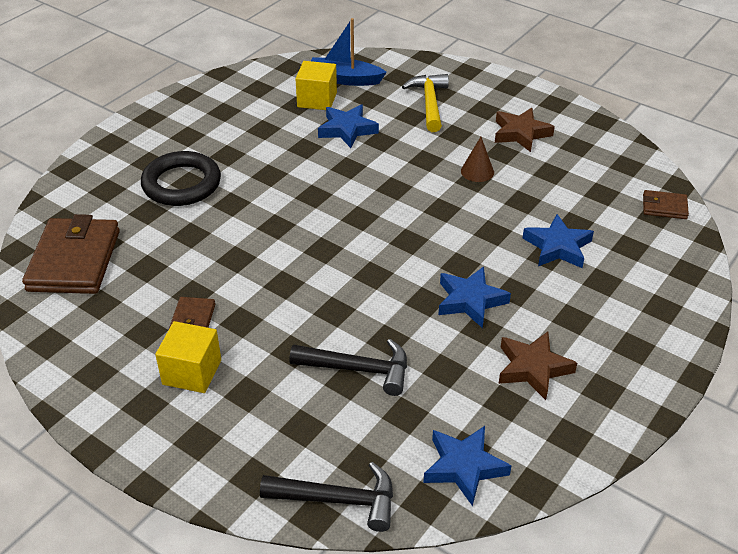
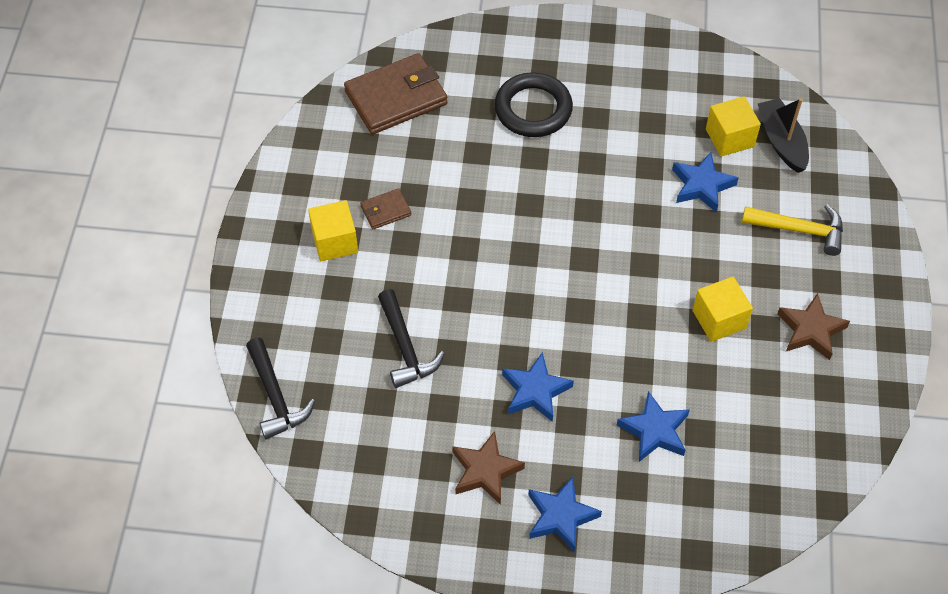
camera: 60 degrees right, 15 degrees up
(344, 79) = (781, 141): blue boat -> black boat
(429, 103) = (800, 230): yellow hammer -> yellow hammer turned 45 degrees clockwise
(464, 467) = (352, 464): blue star -> blue star (561, 517)
(477, 171) = (719, 319): brown cone -> yellow cube
(664, 207) = (784, 502): brown wallet -> none

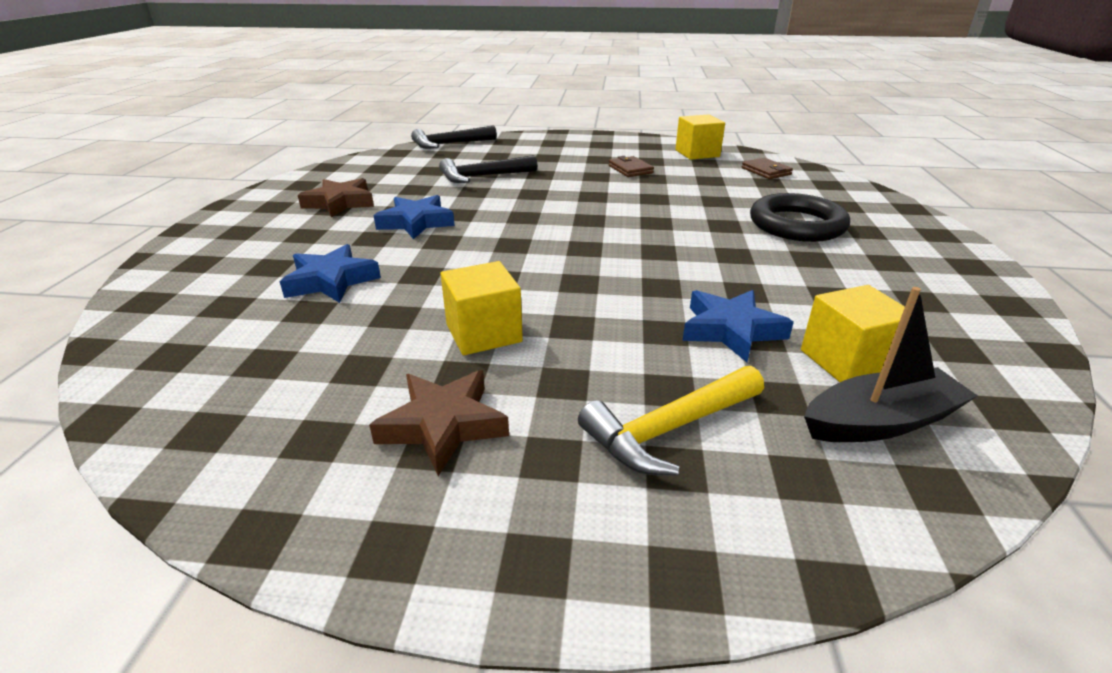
camera: 90 degrees right, 25 degrees down
(335, 241) = (593, 156): yellow cube -> yellow cube (697, 153)
(396, 98) = (766, 171): brown wallet -> brown wallet, size x0.48
(561, 517) = (265, 231): blue star -> none
(800, 230) = (668, 430): yellow hammer -> yellow hammer turned 45 degrees clockwise

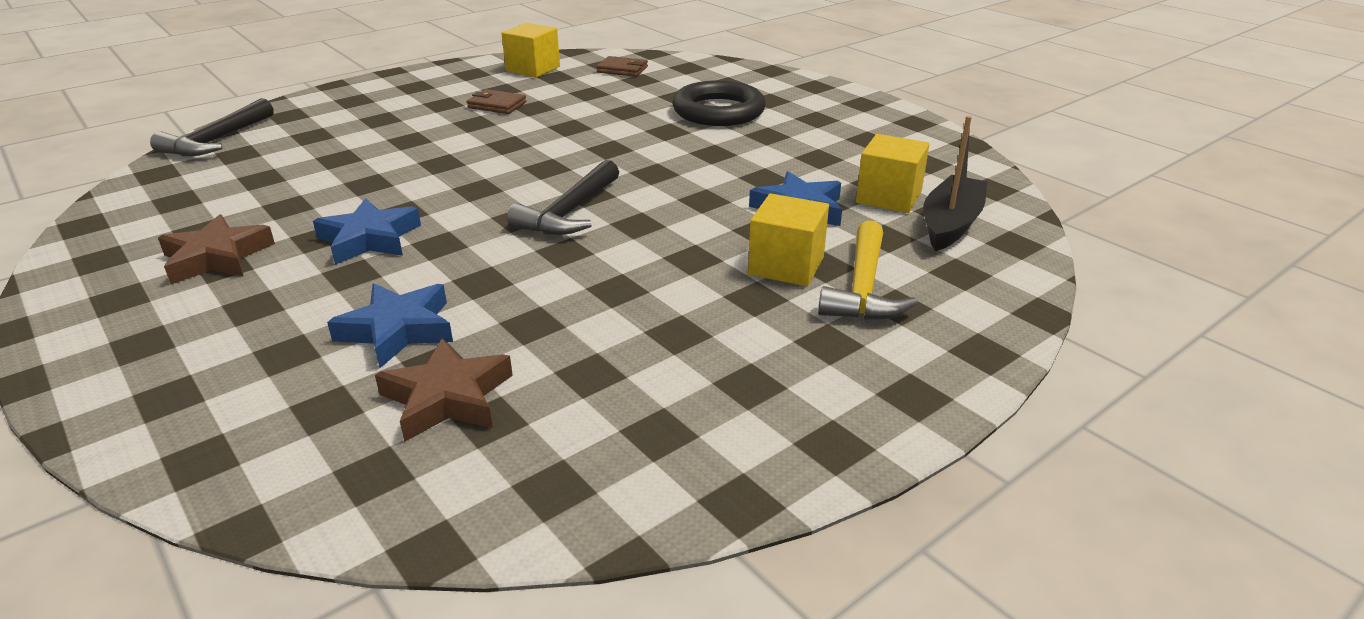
camera: 45 degrees left, 0 degrees up
(443, 425) = (730, 368): brown star -> brown star (447, 398)
(482, 177) = (346, 165): black hammer -> black hammer (569, 213)
(483, 333) = (636, 297): yellow cube -> yellow cube (786, 266)

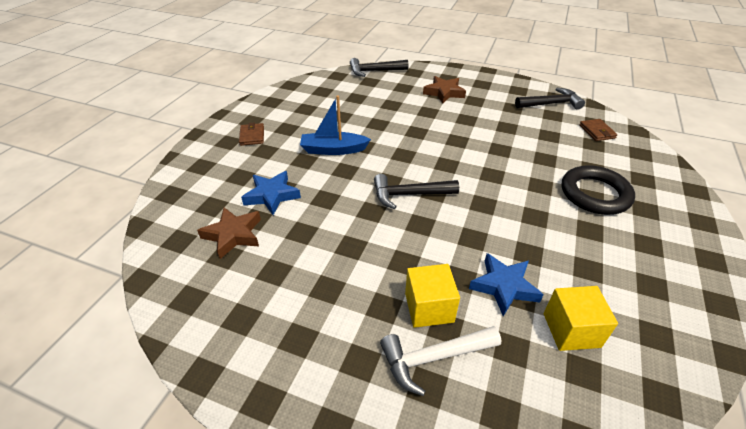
camera: 60 degrees right, 10 degrees up
(216, 257) = (291, 123): brown star -> brown star (444, 92)
(369, 239) = (333, 150): blue star -> blue boat
(497, 105) = (493, 115): brown wallet -> brown wallet (252, 136)
(533, 69) = (551, 104): yellow cube -> black hammer
(863, 288) = (433, 358): yellow hammer -> white hammer
(950, 224) = (568, 384): black boat -> none

